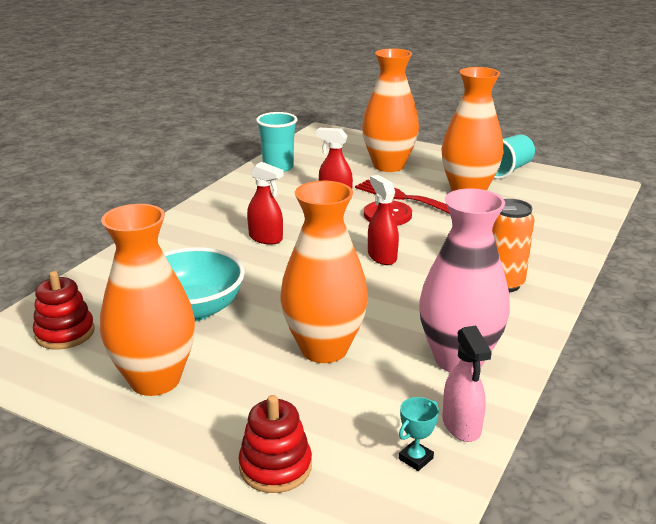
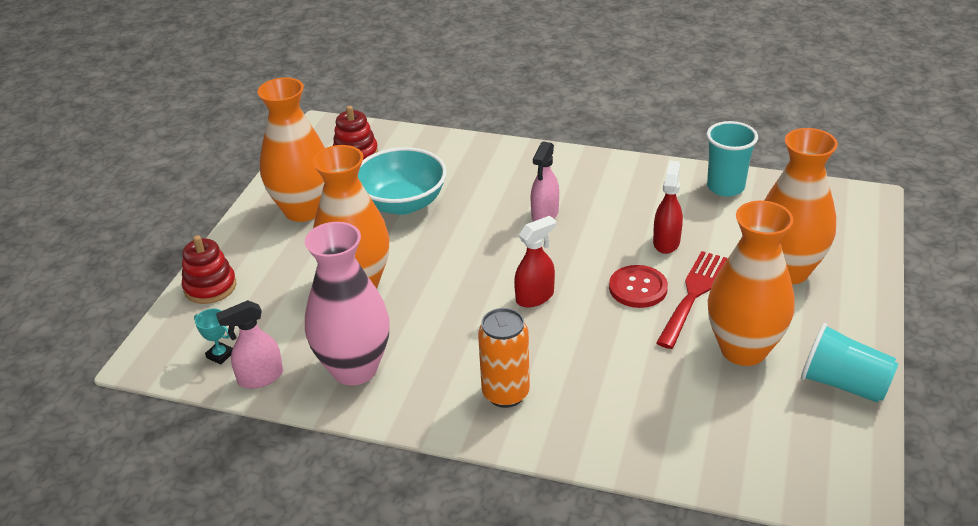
camera: 80 degrees right, 10 degrees up
(266, 238) = (544, 214): red spray bottle -> pink spray bottle

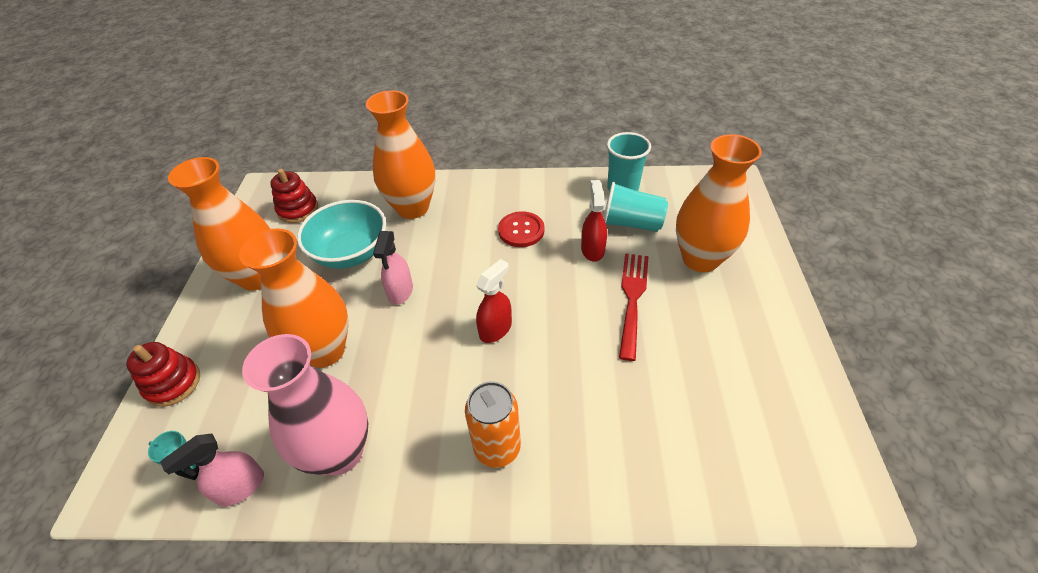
camera: 15 degrees left, 10 degrees up
(544, 214) = (481, 241): pink spray bottle -> pink spray bottle (400, 292)
(638, 288) = (583, 301): red button -> red button (521, 230)
(743, 349) = (694, 347): orange vase -> orange vase (412, 208)
(843, 384) = (791, 366): turquoise cup -> turquoise cup (631, 223)

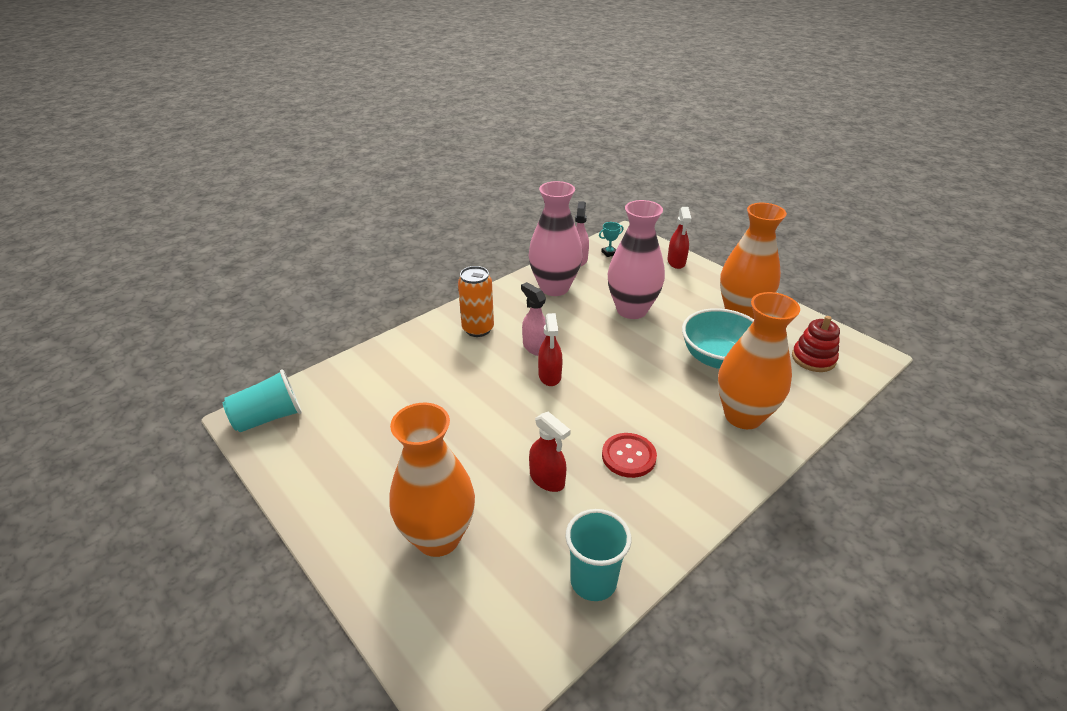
camera: 135 degrees right, 10 degrees down
(173, 383) = (676, 262): red stacking toy -> red spray bottle
(324, 350) = (631, 310): orange vase -> pink vase
(400, 292) = (643, 358): pink spray bottle -> pink spray bottle (535, 347)
(631, 223) = (540, 535): turquoise cup -> turquoise cup (269, 418)
(632, 299) = (472, 456): red fork -> none

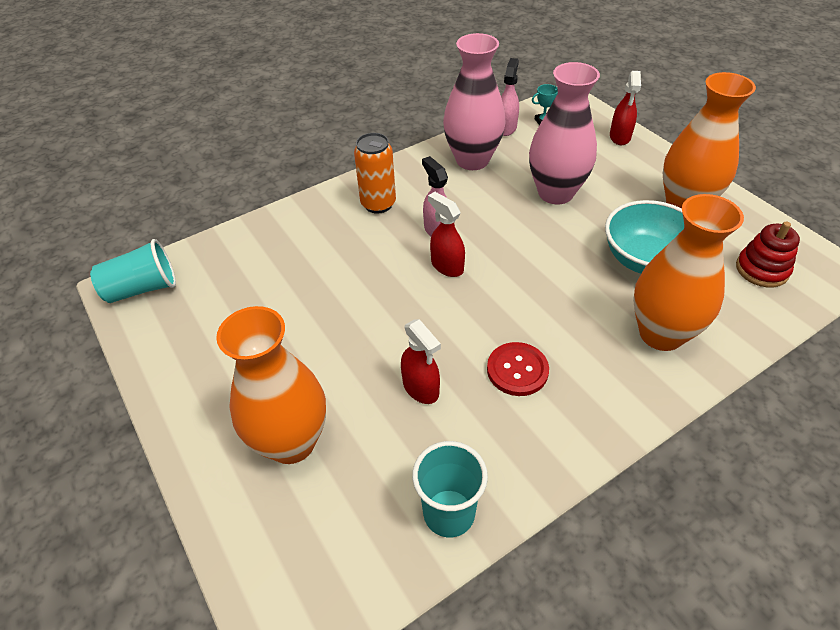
camera: 10 degrees right, 10 degrees up
(549, 376) = (447, 266): red spray bottle -> red spray bottle turned 135 degrees clockwise

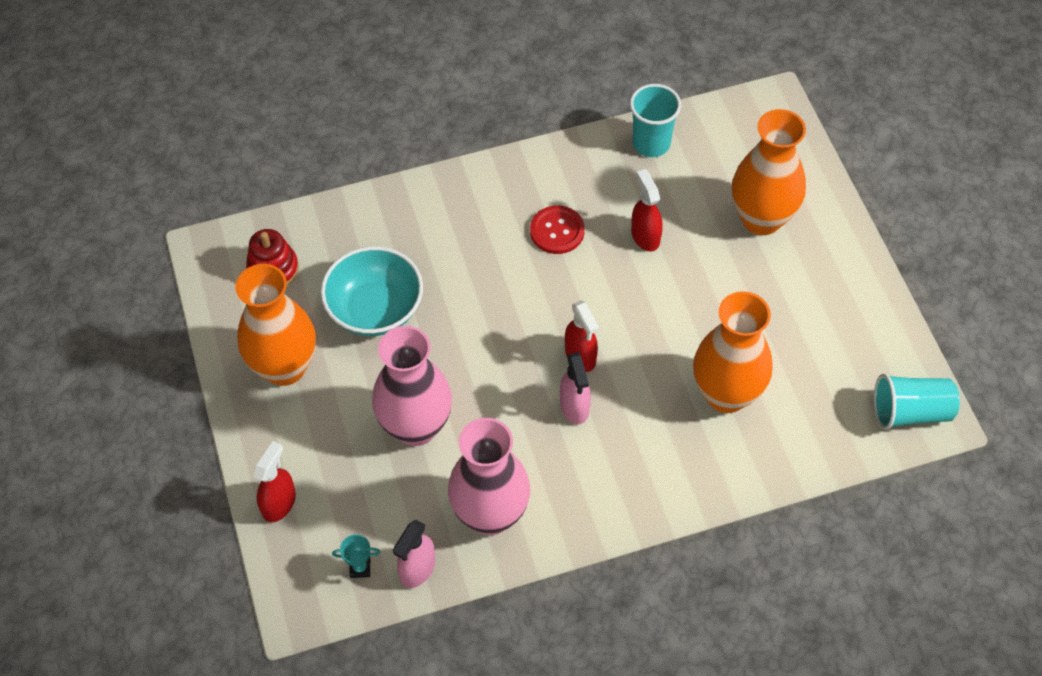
camera: 165 degrees left, 10 degrees up
(378, 204) = (632, 468): orange can -> none
(661, 334) = (414, 231): orange vase -> orange vase (726, 394)

